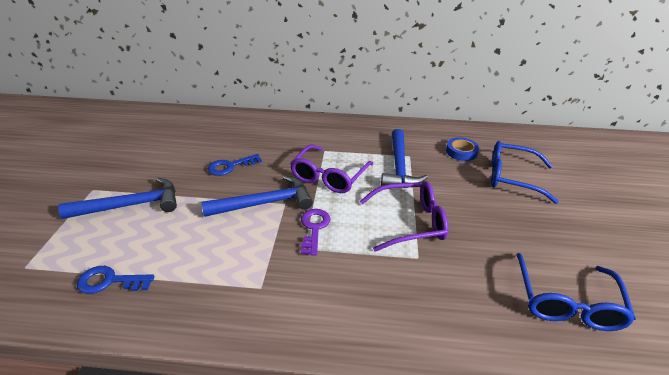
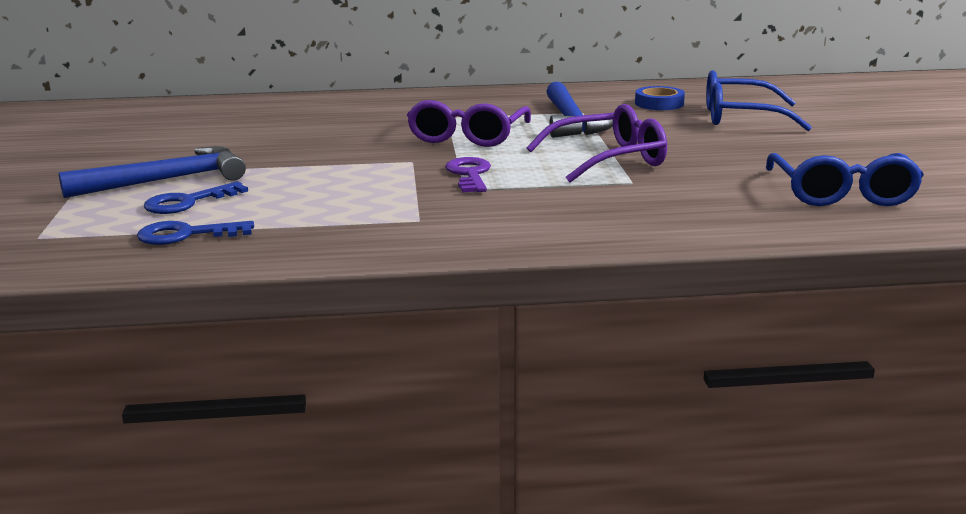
camera: 10 degrees left, 15 degrees down
(230, 166) = (304, 140): blue key -> blue key (188, 202)
(265, 203) = (381, 163): blue hammer -> none

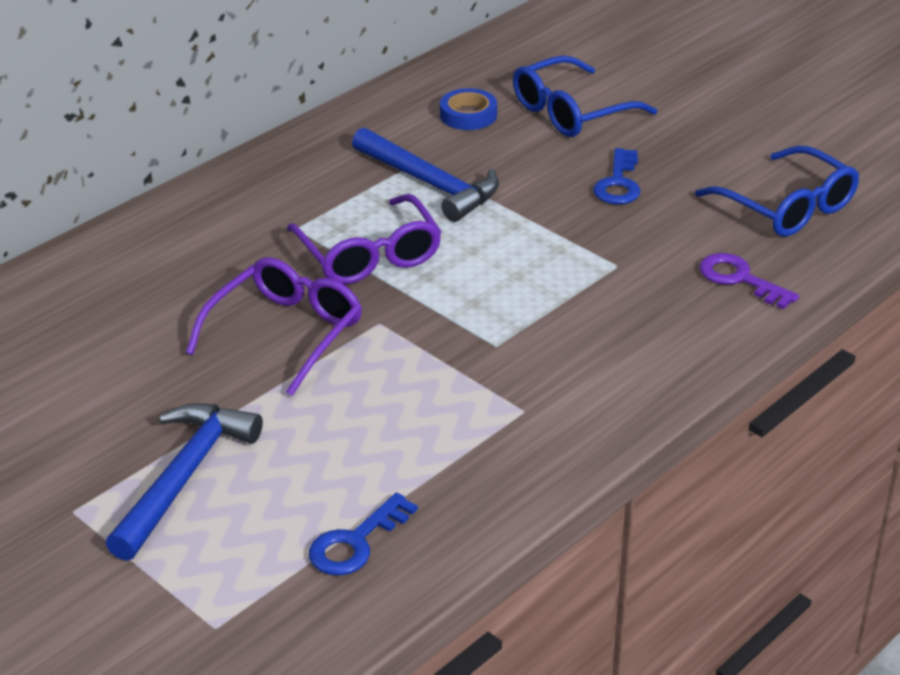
camera: 40 degrees left, 15 degrees up
(188, 202) = (270, 497): blue key -> blue key (618, 183)
(469, 174) = (466, 320): purple key -> purple key (740, 279)
(608, 159) = (552, 237): purple glasses -> purple glasses (285, 333)

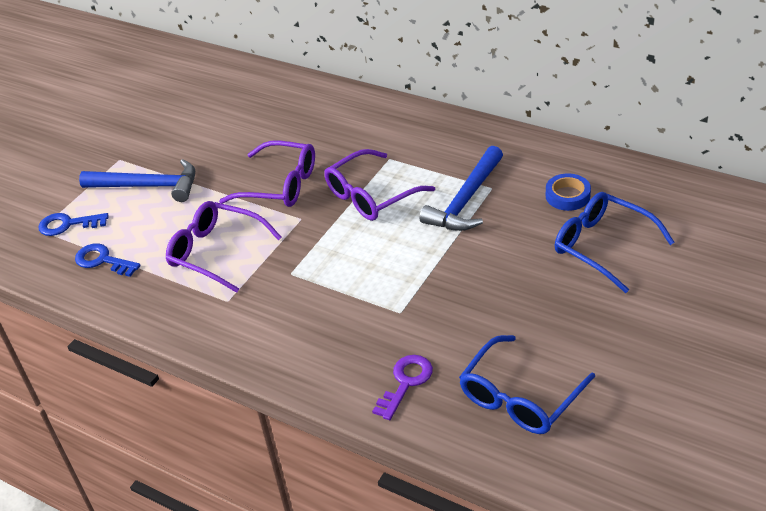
camera: 80 degrees right, 5 degrees up
(409, 412) = (216, 252): none -> purple glasses
(618, 183) = (510, 292): blue key -> blue key (68, 224)

